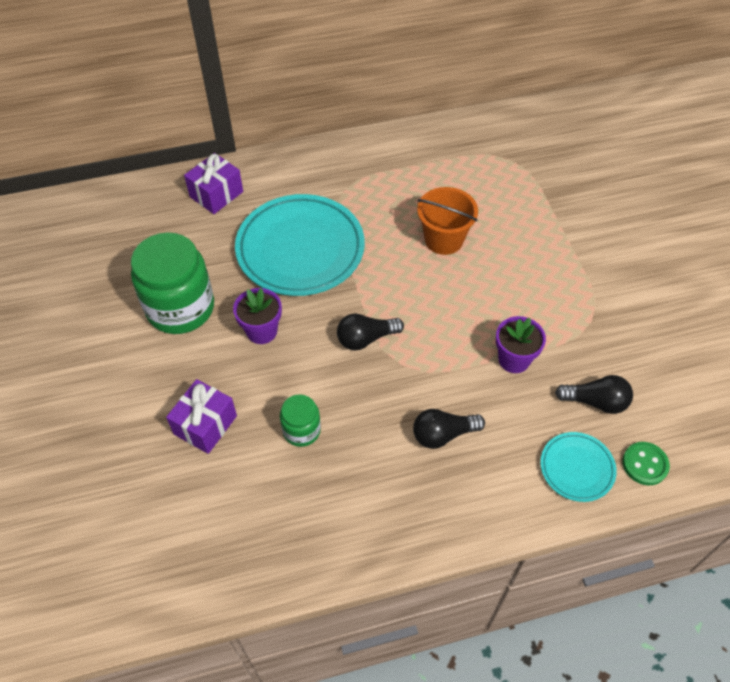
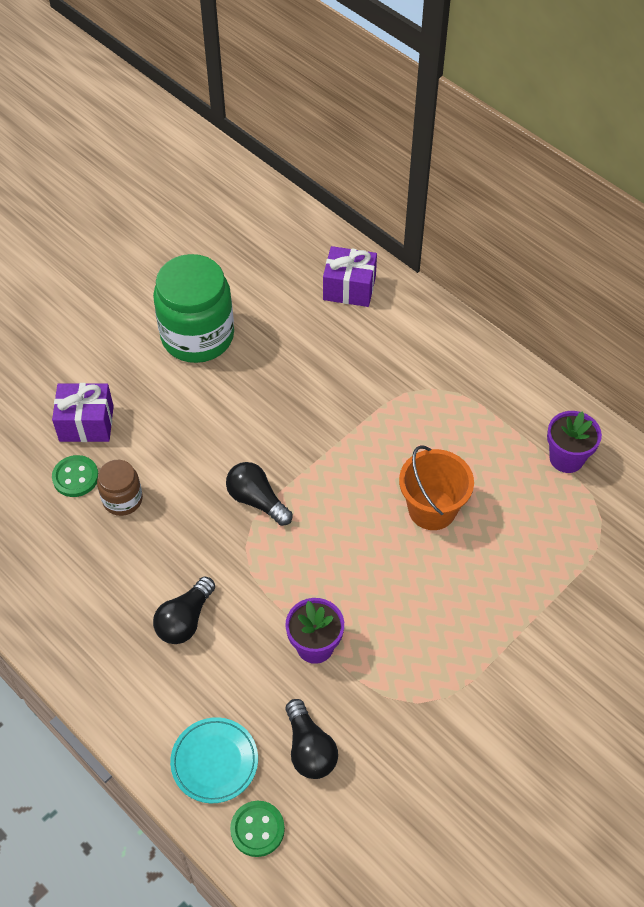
camera: 60 degrees right, 0 degrees up
(254, 456) = (75, 477): none -> green button
(262, 331) = (211, 411): purple flower pot -> purple flower pot (566, 458)
(300, 249) = (329, 391): turquoise plate -> none
(301, 430) = (122, 499): green jar -> brown jar
(443, 434) = (185, 620): black light bulb -> black light bulb turned 105 degrees counterclockwise

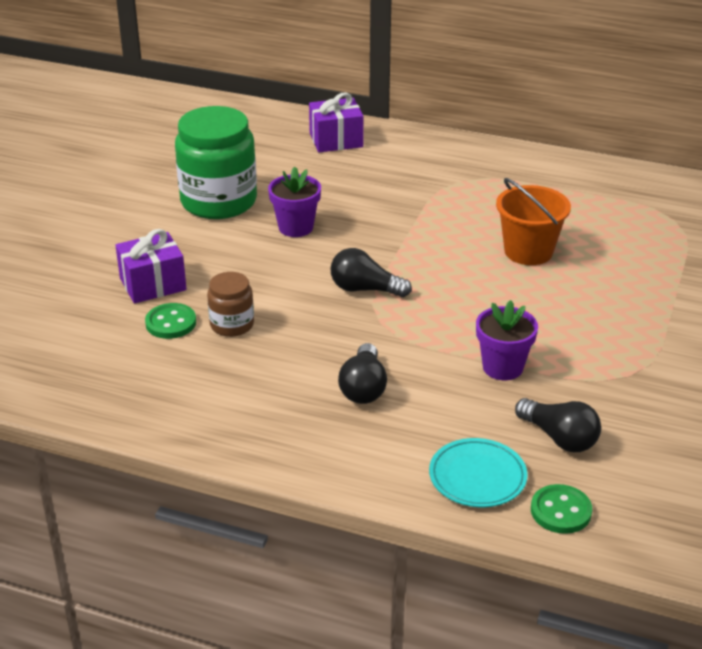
camera: 25 degrees left, 20 degrees down
(566, 458) = (612, 192): purple flower pot -> purple flower pot (296, 227)

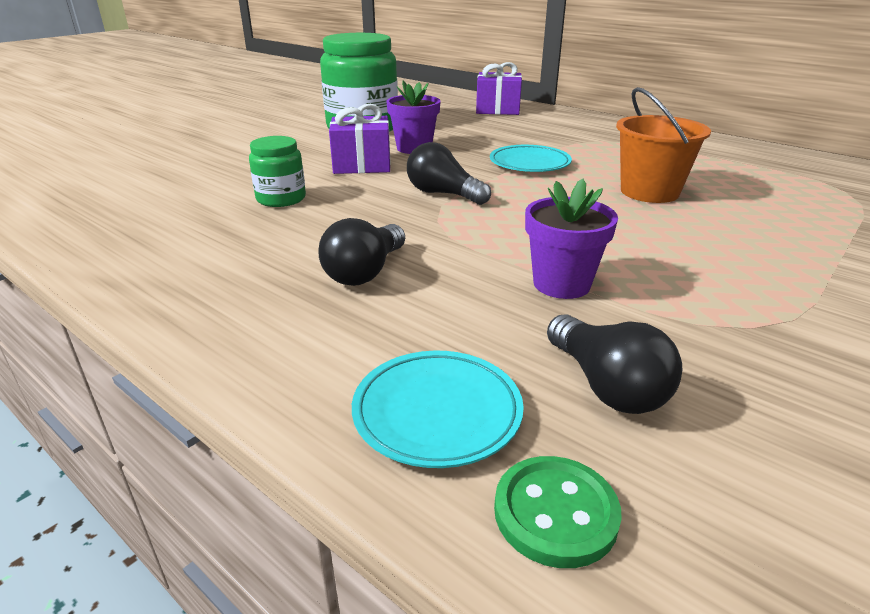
camera: 20 degrees right, 5 degrees down
(153, 284) = (245, 164): purple gift -> purple gift (362, 165)
(171, 323) = (226, 189): green button -> none
(232, 325) = (281, 199): brown jar -> green jar
(414, 231) = (529, 163): none -> turquoise plate

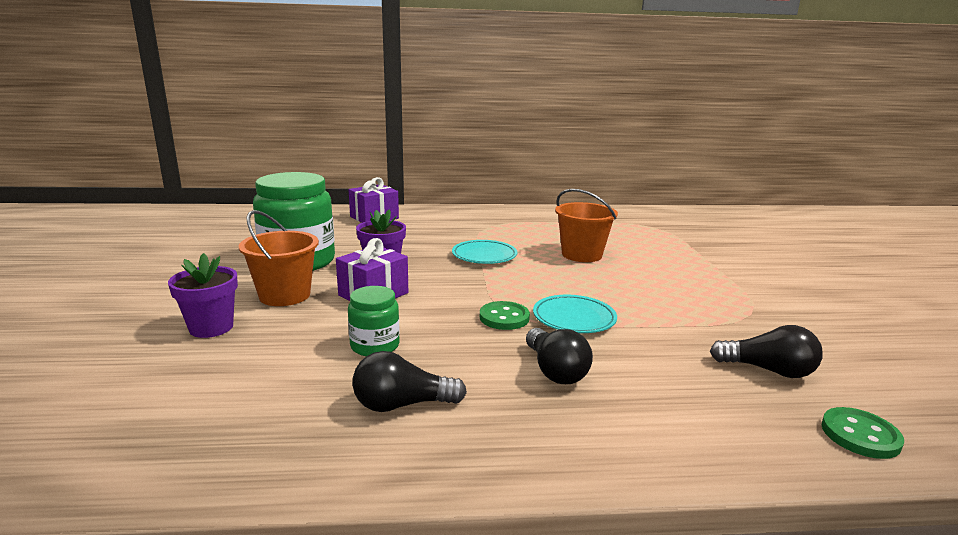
camera: 45 degrees left, 10 degrees down
(302, 147) = (285, 295): none -> orange bucket
(424, 216) = (504, 318): none -> green button
(437, 412) = (750, 425): turquoise plate -> turquoise plate (574, 318)
(443, 194) = (480, 297): black light bulb -> black light bulb (402, 405)
(561, 284) = (654, 328): purple flower pot -> purple flower pot (211, 327)

